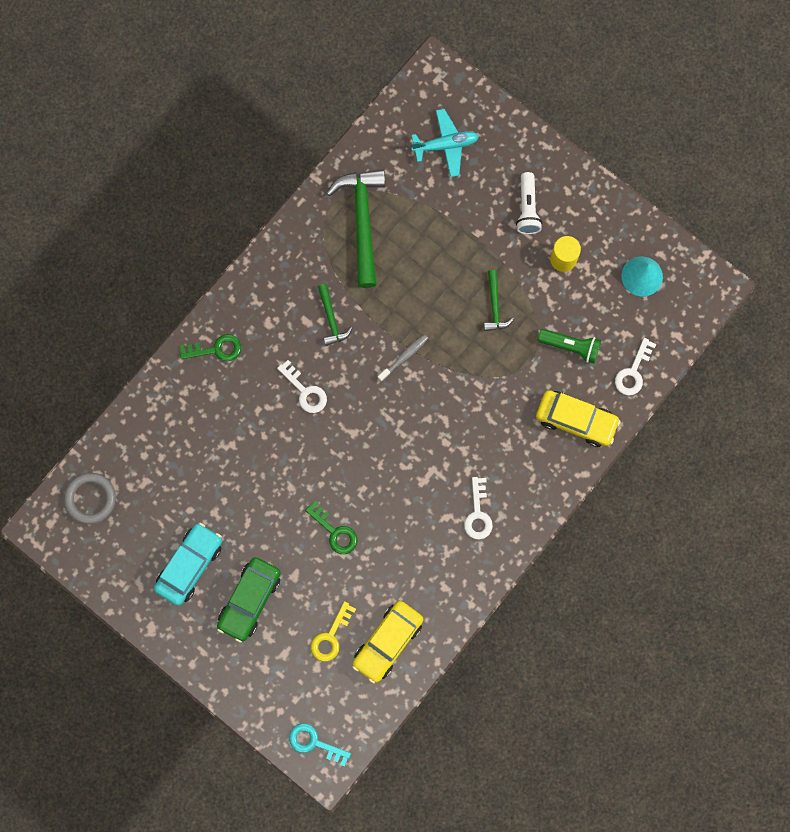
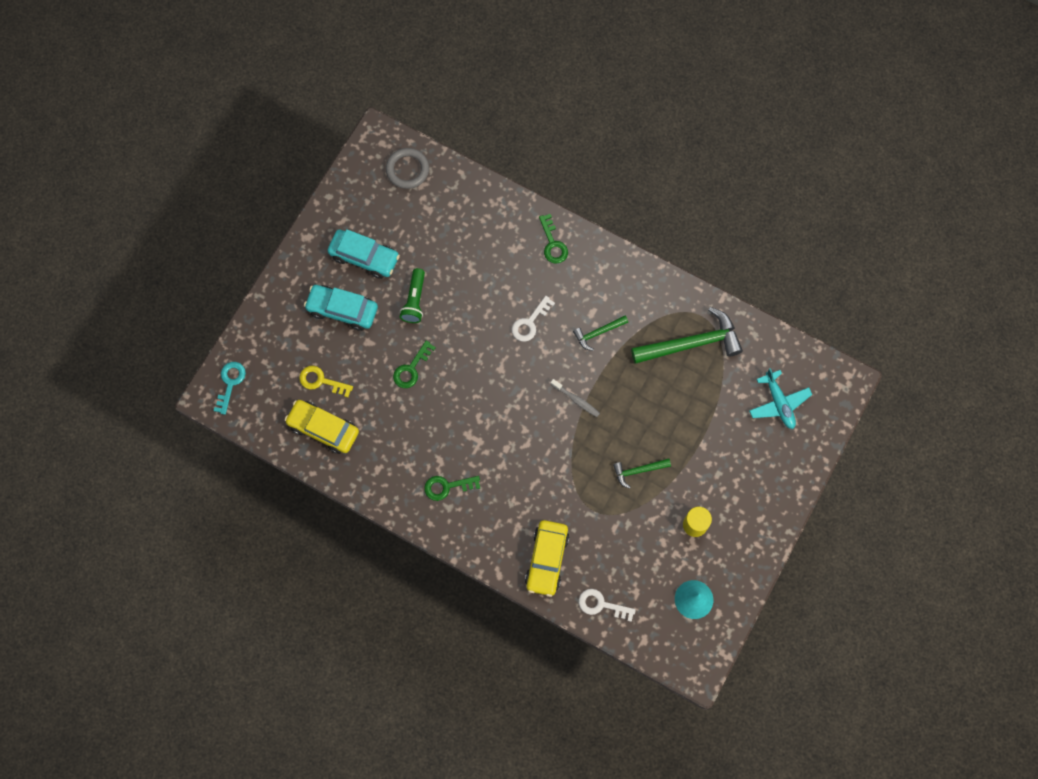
camera: 80 degrees right, 5 degrees down
(250, 600) = (342, 310): green car -> turquoise car
(478, 513) = (447, 486): white key -> green key
(527, 209) = (735, 485): white flashlight -> none
(571, 347) = (614, 544): green flashlight -> green flashlight (414, 300)

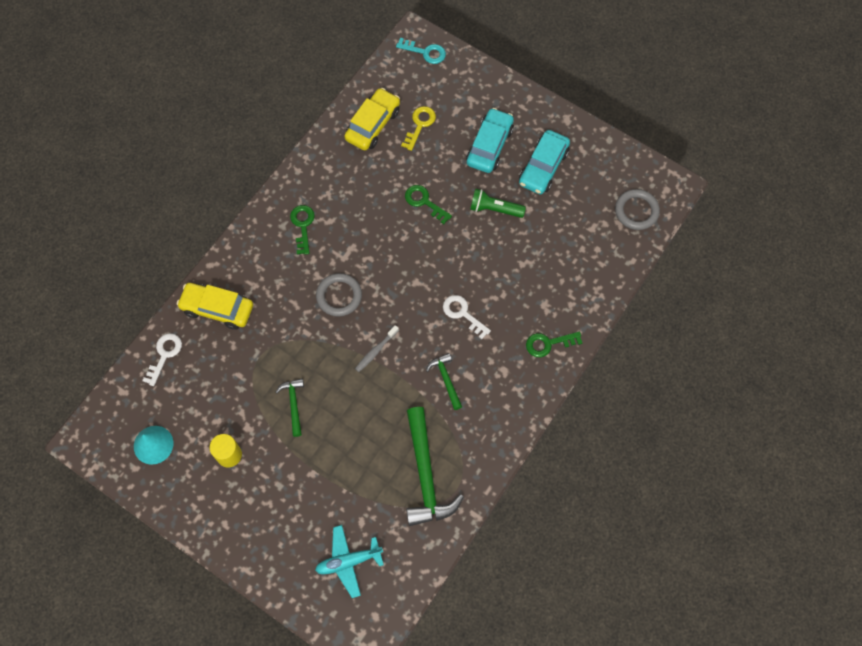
camera: 95 degrees right, 5 degrees down
(522, 441) = (339, 296): none -> grey ring

